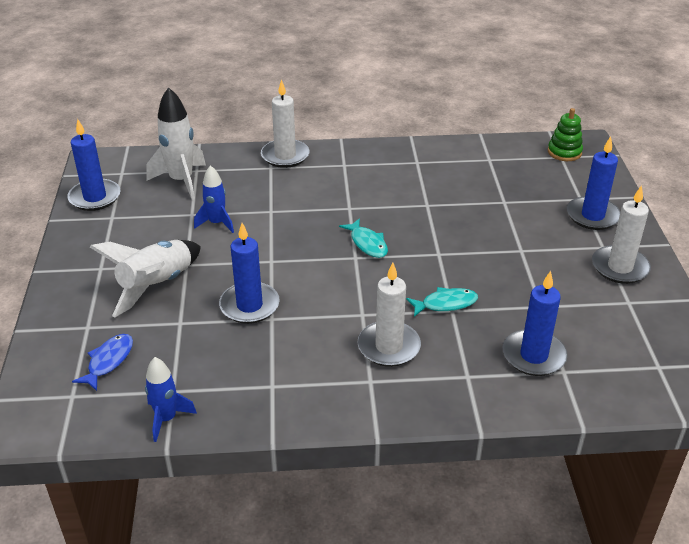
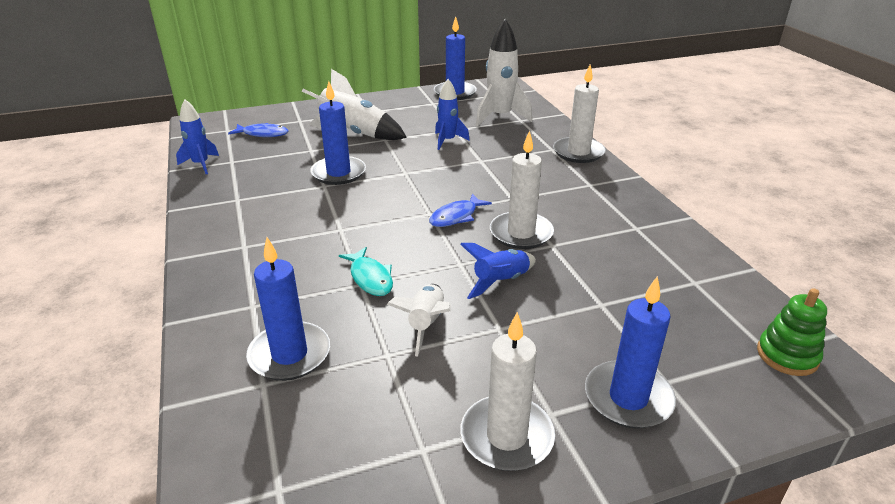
camera: 75 degrees right, 5 degrees down
(367, 243) = (456, 216): turquoise fish -> blue fish
(389, 347) = (293, 250): white candle -> white candle (521, 233)
(468, 238) = (501, 281): none -> blue rocket
(510, 283) = (426, 324): none -> white rocket

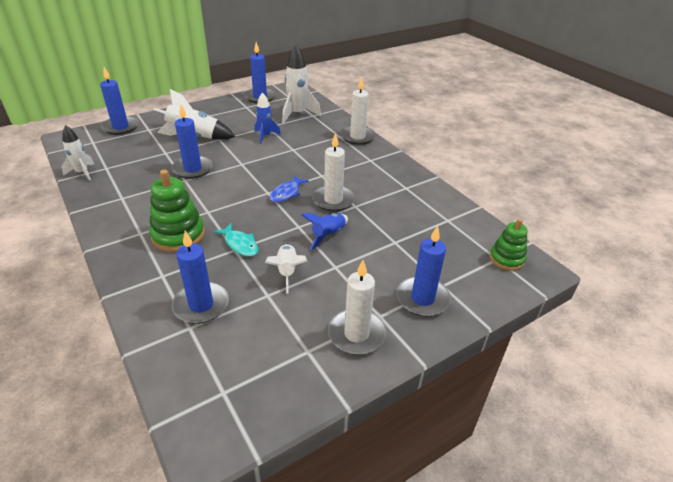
camera: 15 degrees left, 5 degrees up
(201, 164) = (82, 173): blue rocket -> white rocket
(263, 134) = (123, 143): blue fish -> none
(266, 115) = (120, 127): none -> blue candle
(291, 255) = (178, 235): none -> green stacking toy

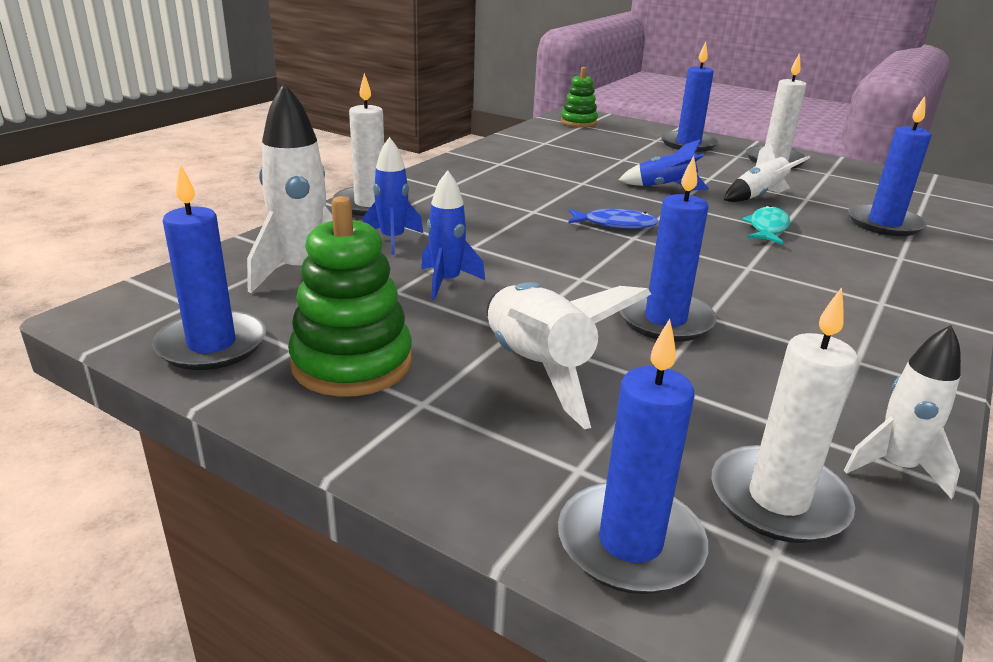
camera: 115 degrees left, 10 degrees down
(178, 235) = (829, 271): green stacking toy -> green stacking toy (352, 363)
(313, 134) = (392, 240): none -> blue rocket
(333, 200) = (588, 195): white candle -> white candle (778, 499)

